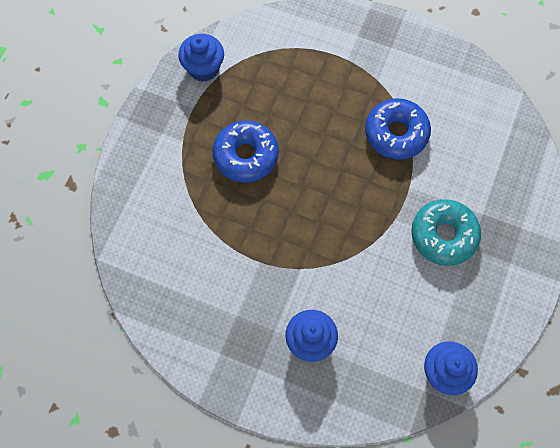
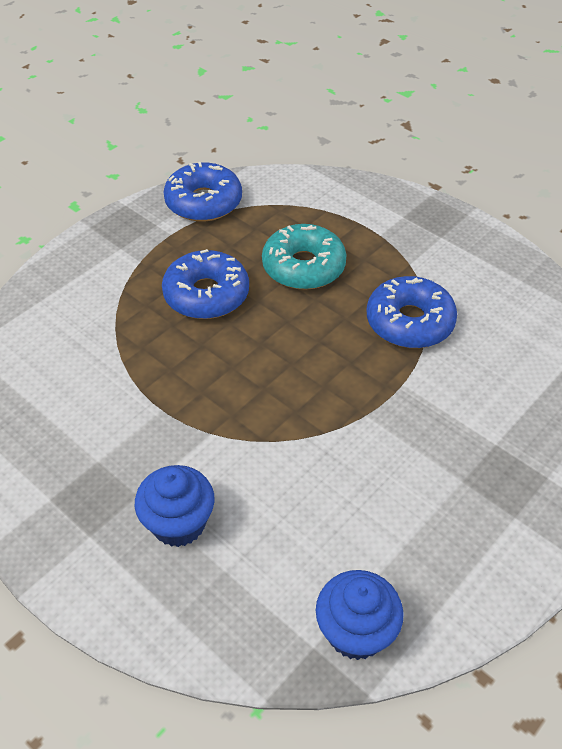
camera: 20 degrees right, 20 degrees down
(203, 68) = (203, 202): blue cupcake -> blue donut
(443, 235) = (427, 453): turquoise donut -> turquoise donut (303, 267)

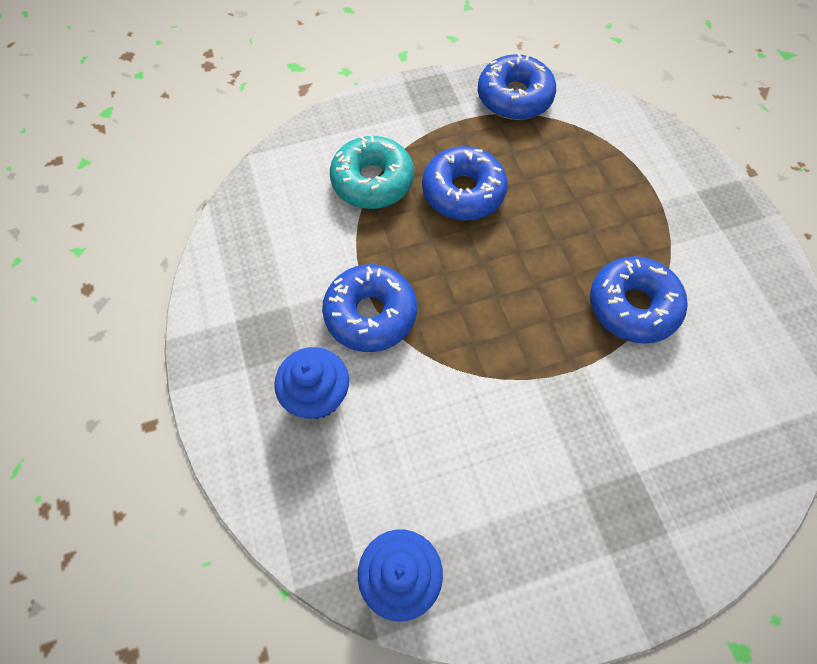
camera: 30 degrees right, 15 degrees up
(185, 431) = (370, 314): none -> blue donut
(303, 267) = (566, 203): turquoise donut -> turquoise donut (372, 181)

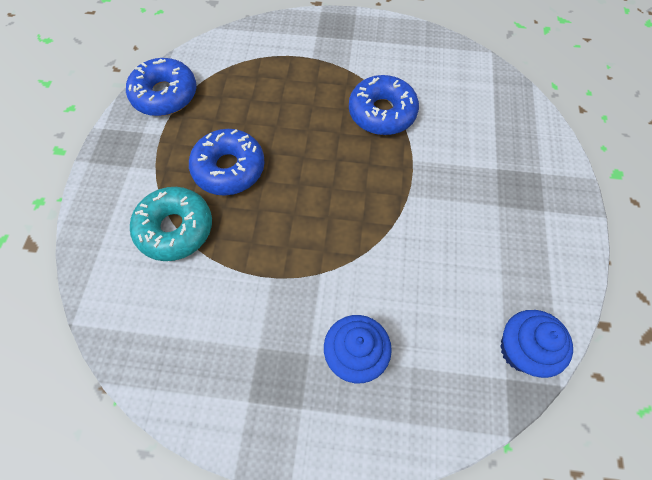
camera: 65 degrees left, 0 degrees up
(370, 314) = (301, 283): blue donut -> none

